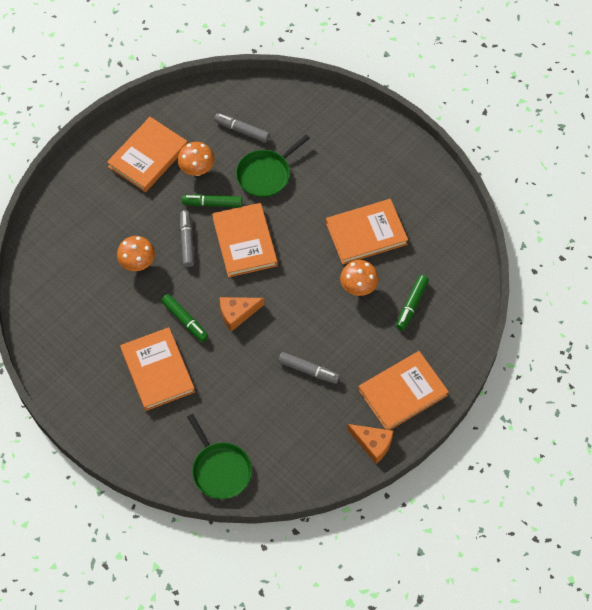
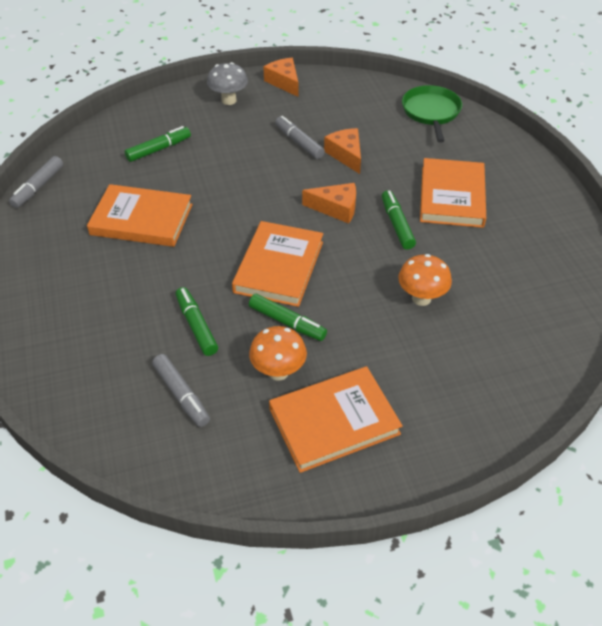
camera: 150 degrees left, 15 degrees down
(187, 241) = (346, 296): grey marker -> grey marker (38, 187)
(262, 375) = (346, 155): none -> orange cheese
(266, 174) = (196, 326): green pan -> green marker
(358, 288) = (195, 180): orange mushroom -> none
(402, 392) = (229, 100): orange book -> grey mushroom

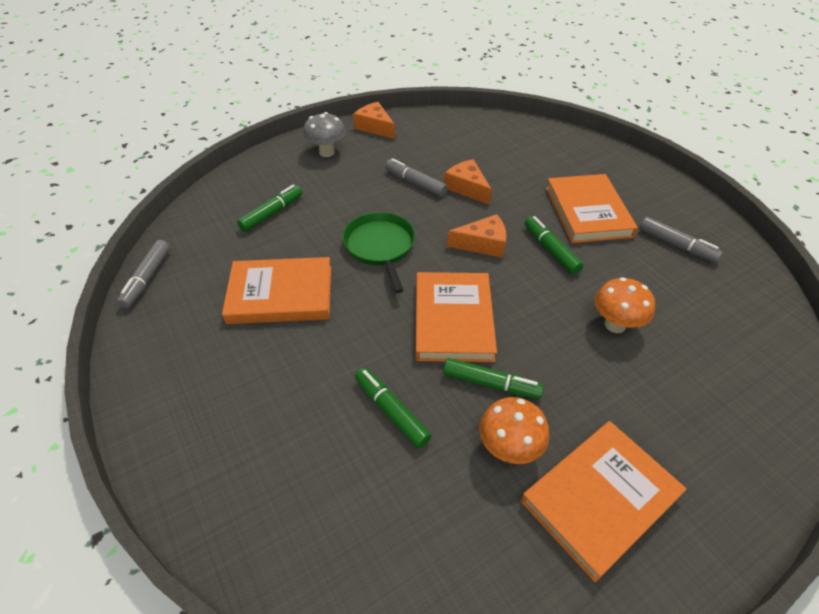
camera: 15 degrees left, 0 degrees up
(181, 394) = (409, 508): grey marker -> grey marker (676, 245)
(431, 112) = (526, 135): green pan -> green pan (380, 247)

